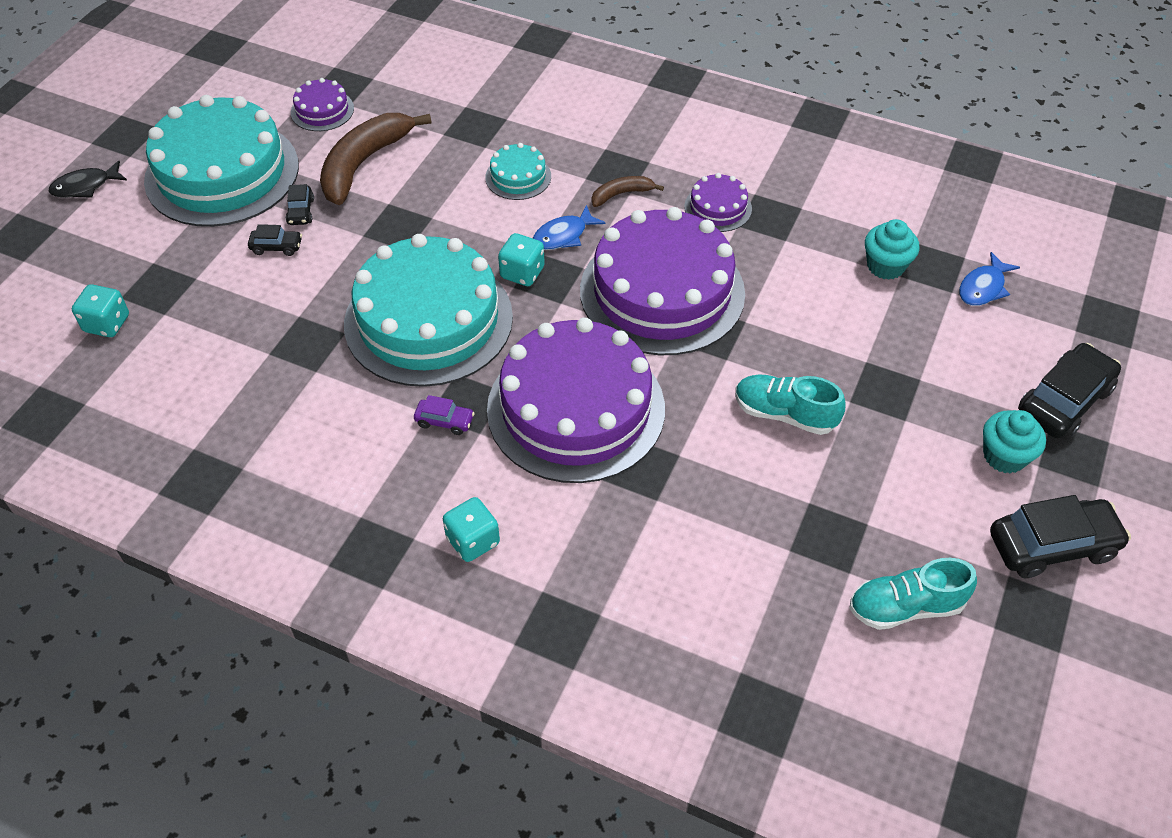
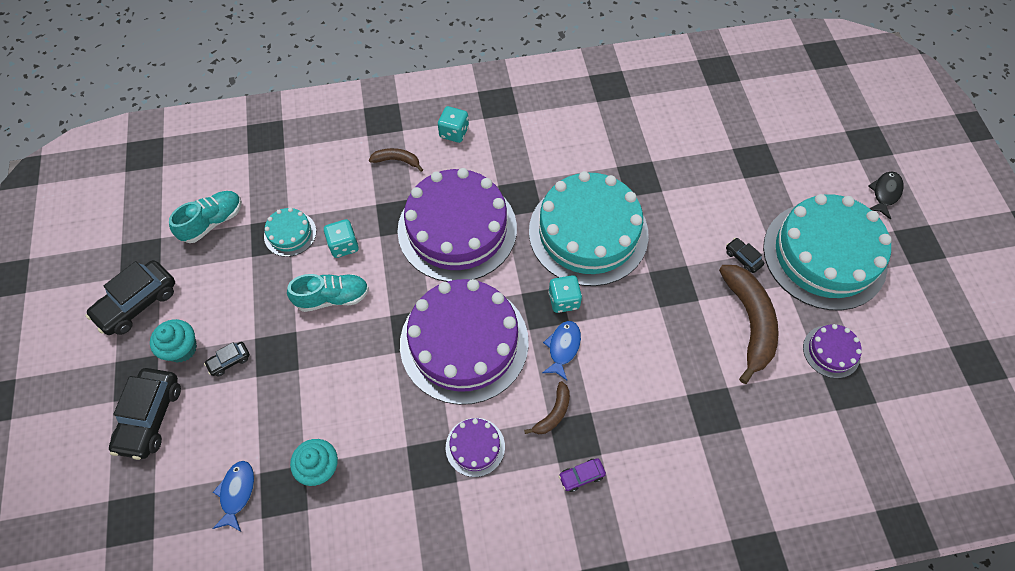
camera: 145 degrees right, 10 degrees up
(107, 324) = (753, 126): turquoise dice -> turquoise dice (344, 245)
(276, 247) = (726, 225): black car -> black car (229, 361)
(444, 421) = (522, 180): purple car -> purple car (581, 476)
(518, 177) = (638, 381): turquoise cake -> turquoise cake (290, 233)
(585, 546) = (397, 160): none -> brown banana

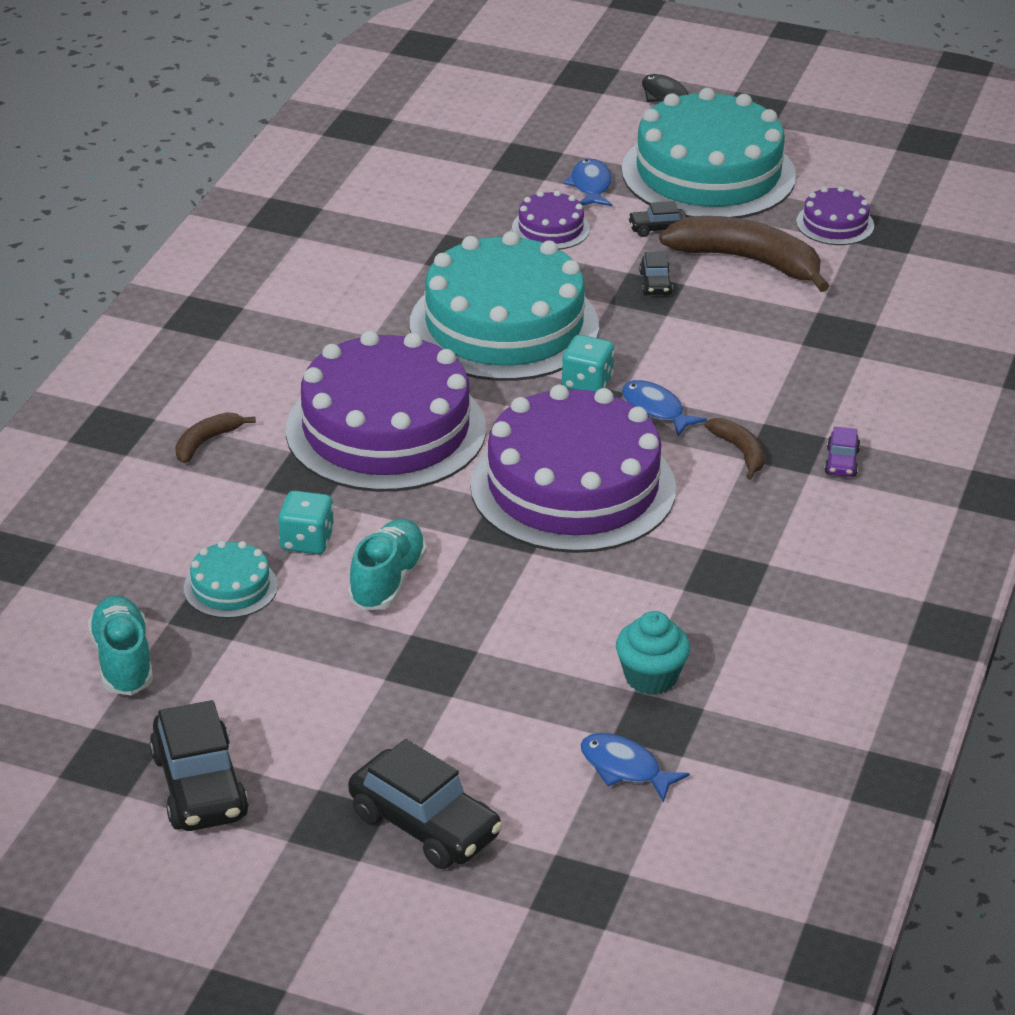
camera: 60 degrees left, 25 degrees down
(182, 348) = (332, 759): turquoise cupcake -> none
(229, 361) = (401, 715): black car -> black car (655, 283)
(454, 132) = (214, 373): turquoise dice -> none
(475, 447) = (733, 531): purple cake -> purple cake (550, 228)
(757, 203) = (590, 186): none -> blue fish

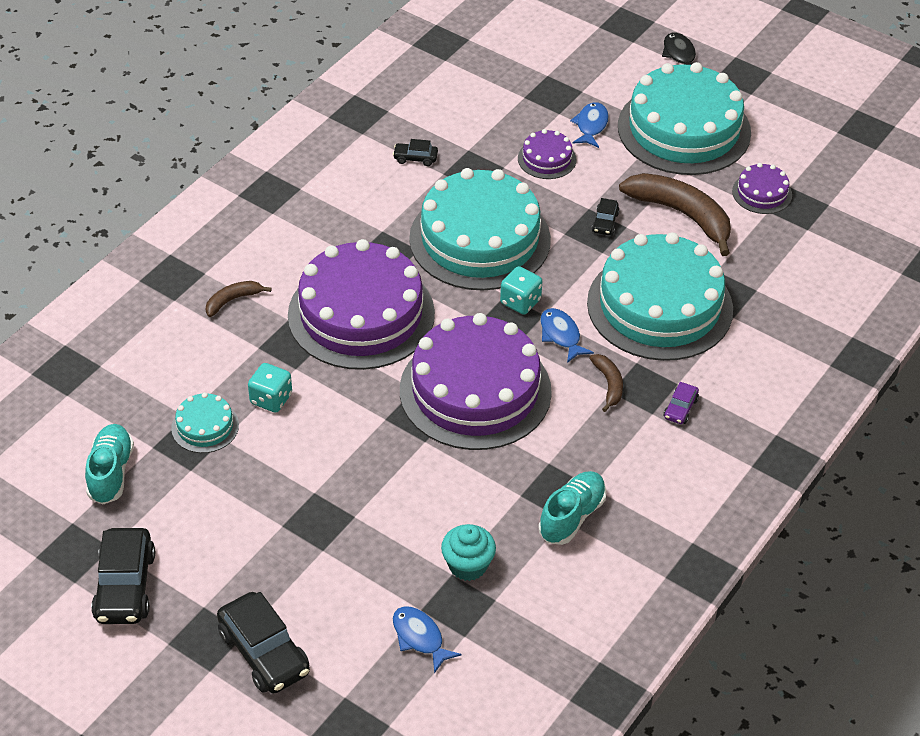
camera: 15 degrees right, 10 degrees up
(387, 581) = (314, 444): turquoise shoe -> turquoise shoe (572, 516)
(657, 229) = (625, 173): black car -> black car (415, 158)
(765, 359) = (659, 306): none -> turquoise cake

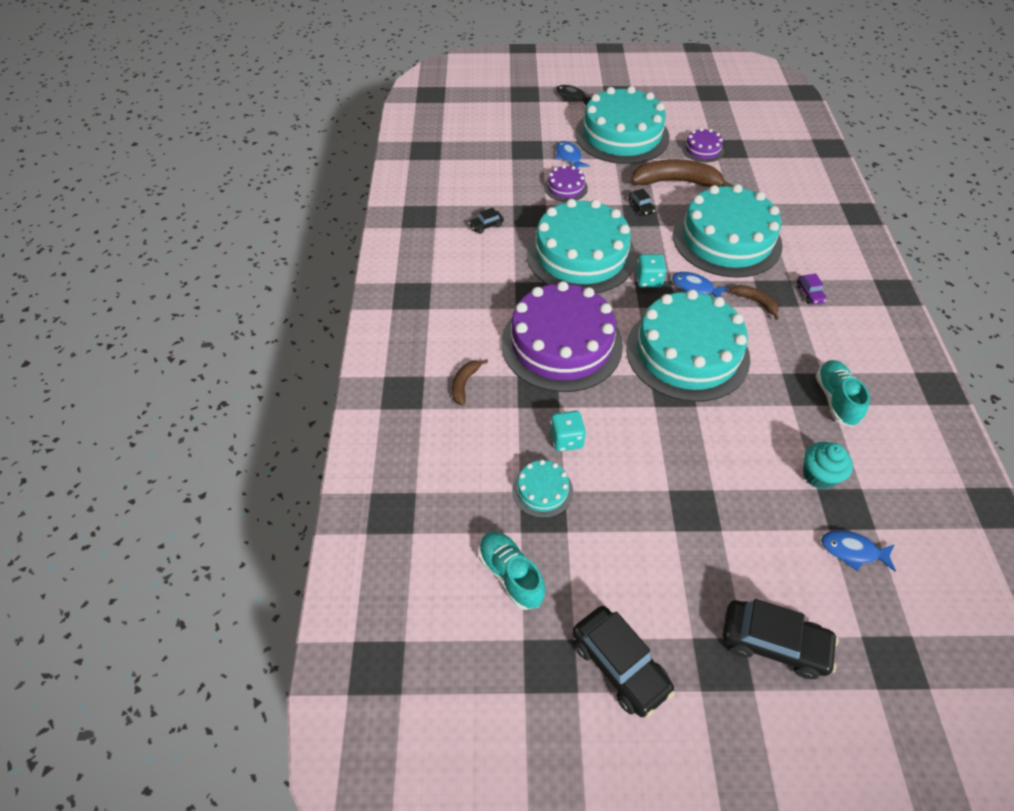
camera: 35 degrees left, 5 degrees up
(475, 391) = (687, 352): purple cake -> turquoise cake

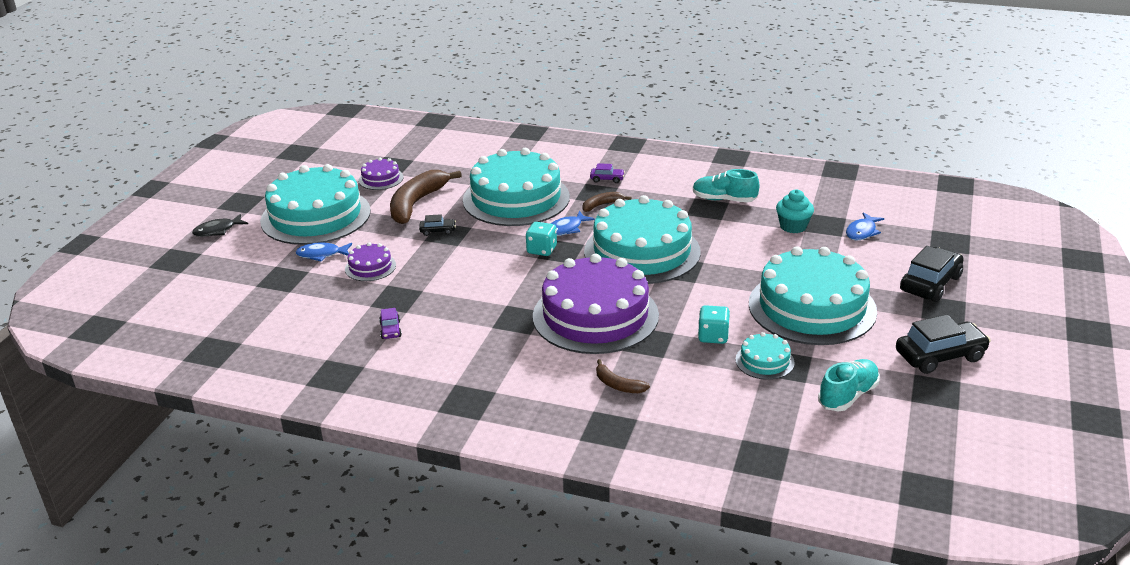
camera: 70 degrees left, 20 degrees down
(486, 226) = (390, 330): black car -> purple car
(511, 575) = (848, 396): turquoise shoe -> turquoise shoe turned 150 degrees clockwise
(581, 255) = (481, 279): turquoise cake -> turquoise cake (812, 307)

